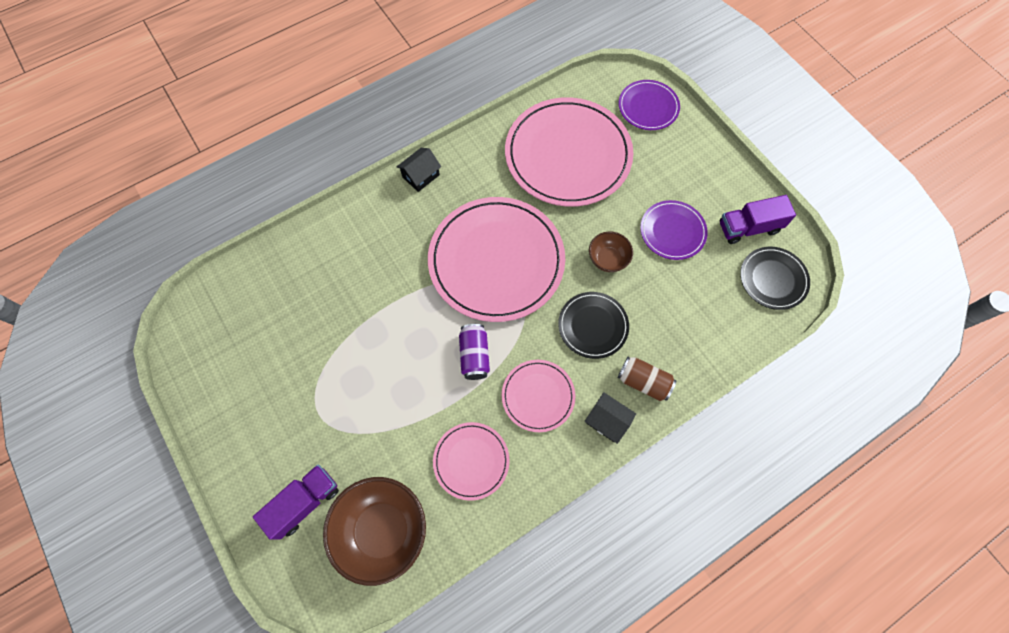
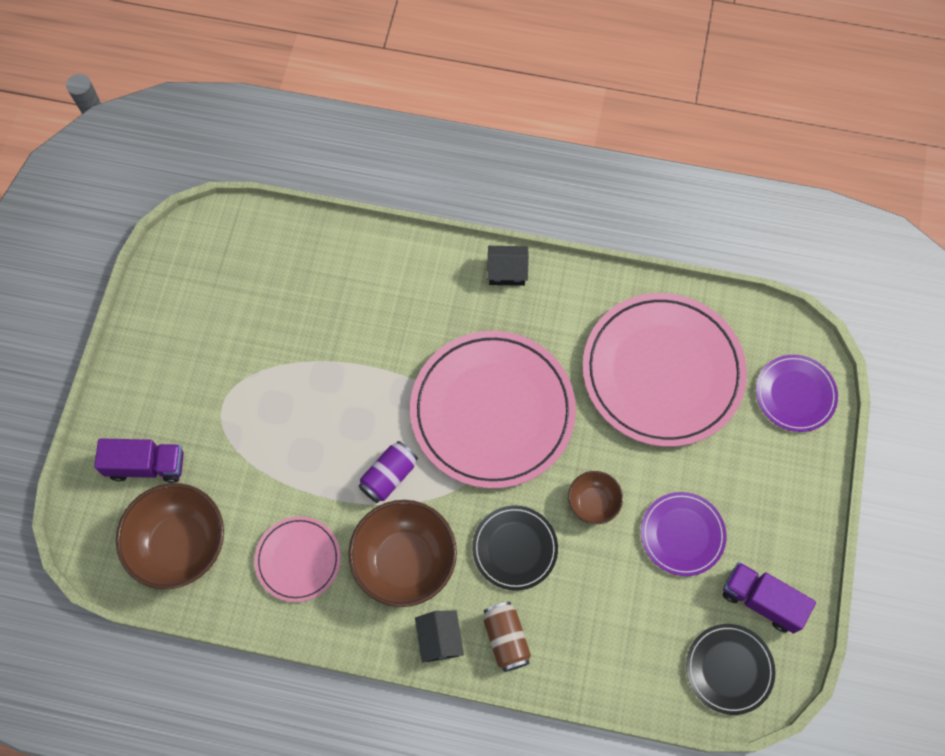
camera: 45 degrees right, 0 degrees up
(538, 396) = (405, 561): pink plate -> brown bowl

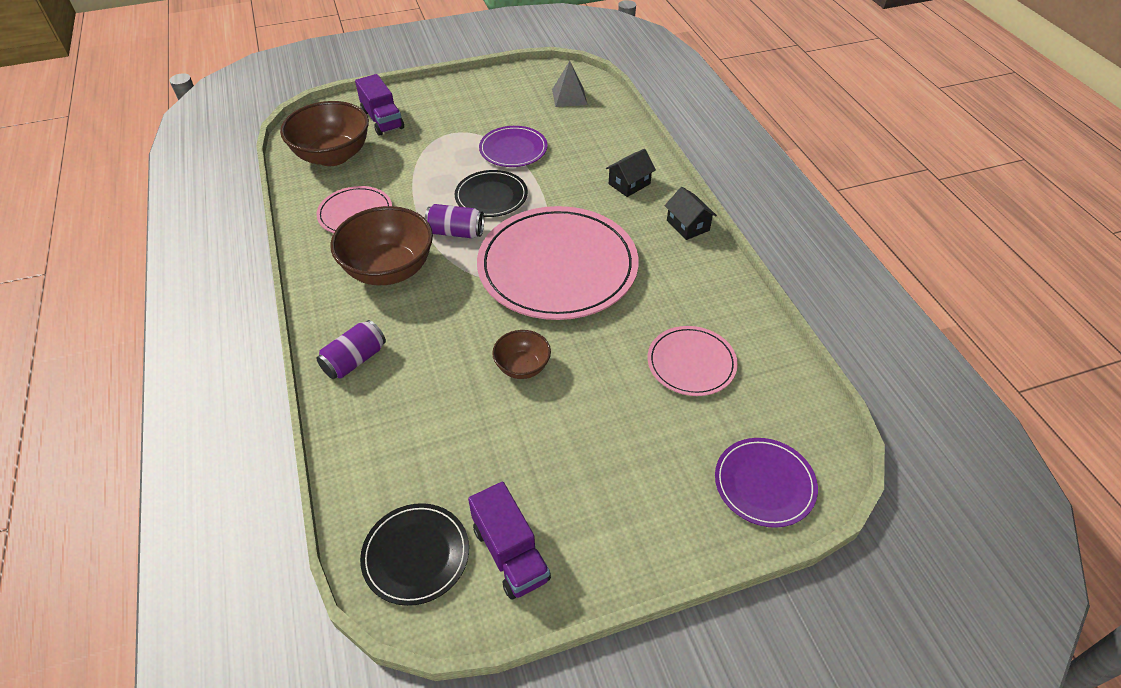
camera: 60 degrees right, 20 degrees down
(239, 256) = (569, 97): none -> grey pyramid
(439, 639) = (332, 317): black house -> black house (629, 184)
(506, 639) = (354, 360): brown can -> purple can
(515, 548) = (443, 331): black plate -> black plate (491, 196)
(662, 371) = (691, 363): pink plate -> pink plate, size x0.50
(682, 534) = (537, 449): purple plate -> purple plate (513, 149)
(761, 601) = (510, 553): purple truck -> purple truck turned 150 degrees clockwise

